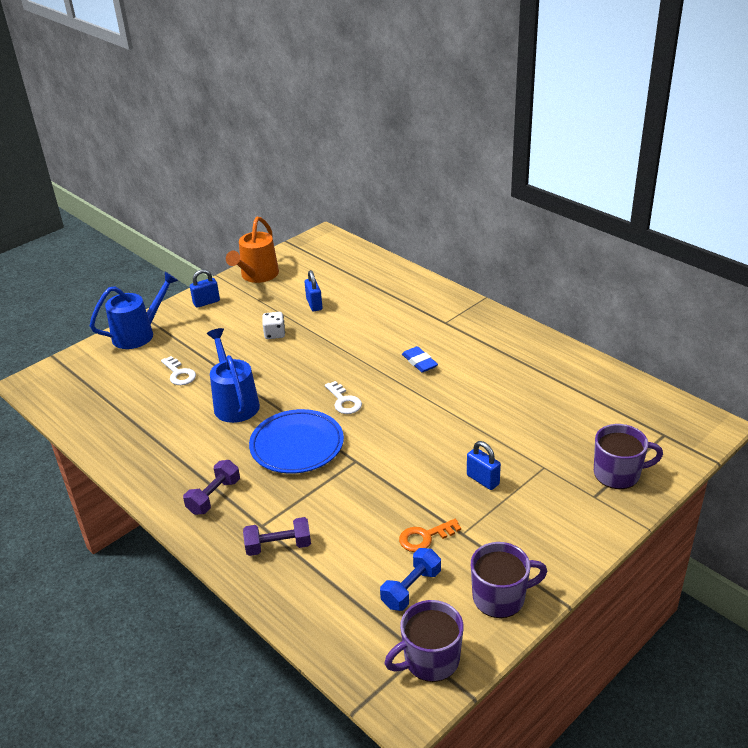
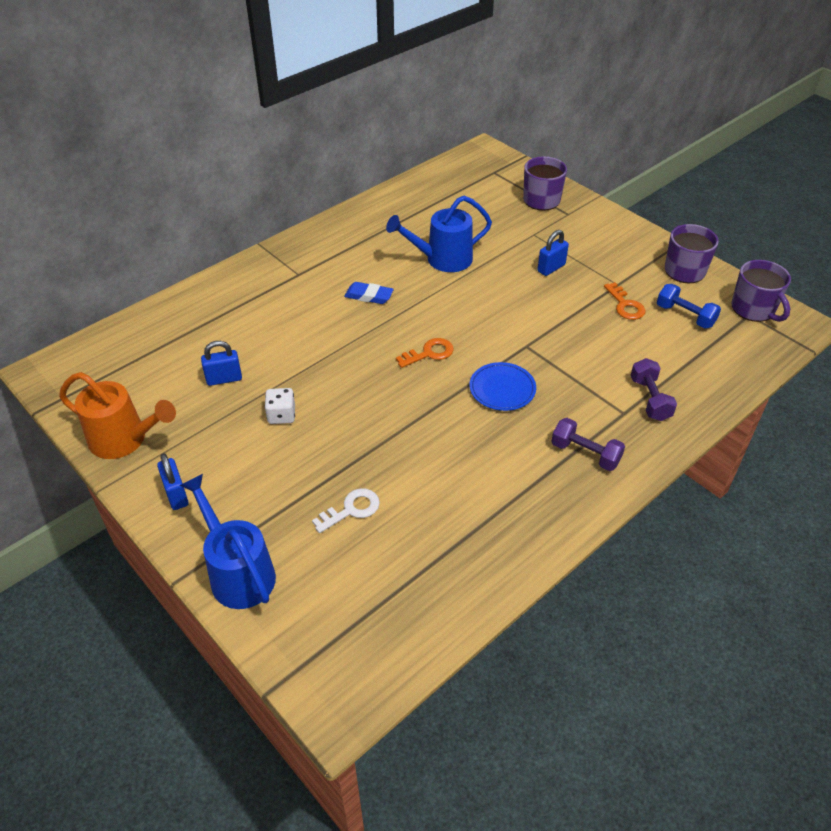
camera: 90 degrees left, 10 degrees up
(234, 402) = (421, 447): blue watering can -> blue watering can (442, 260)
(297, 445) = (502, 389): blue plate -> blue plate, size x0.64
(344, 401) = (429, 353): white key -> orange key
(419, 362) = (369, 296): blue eraser -> blue eraser turned 45 degrees clockwise

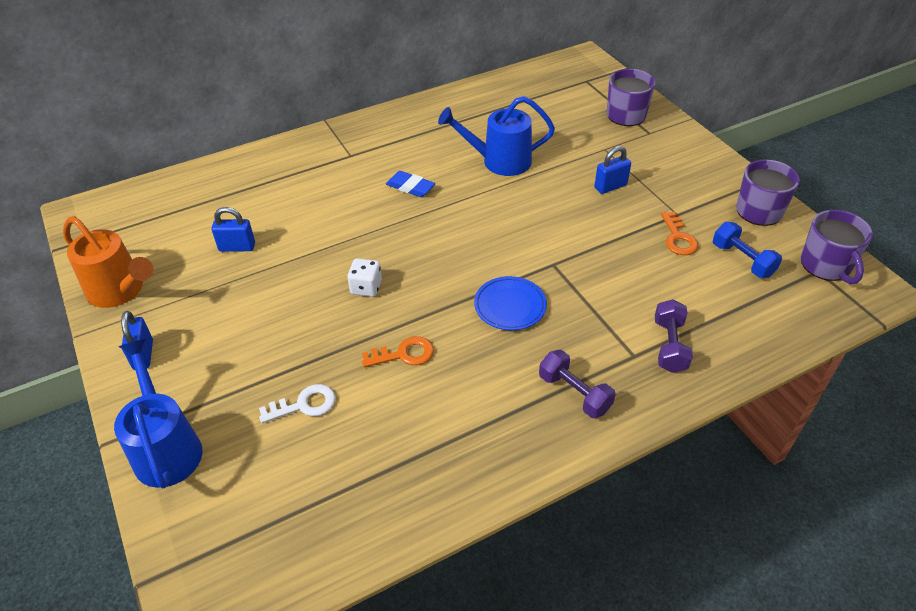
camera: 15 degrees right, 0 degrees up
(281, 415) = (276, 293): white dice -> white dice (366, 287)
(429, 353) = (448, 255): orange key -> orange key (403, 354)

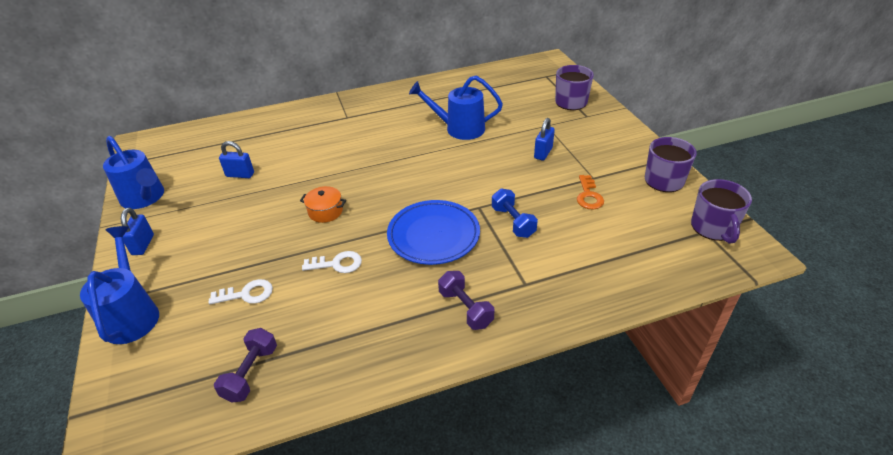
camera: 10 degrees right, 5 degrees down
(121, 291) = (145, 198): orange watering can -> blue watering can
(366, 287) = (325, 211): white dice -> orange pot
(403, 354) = (337, 264): orange key -> white key
(410, 187) = (384, 142): blue eraser -> none
(510, 306) = (433, 235): blue plate -> blue plate, size x1.55
(610, 186) = (543, 153): blue padlock -> blue padlock turned 45 degrees counterclockwise
(669, 346) = (558, 279): purple dumbbell -> purple dumbbell (251, 373)
(742, 260) = (639, 217): blue dumbbell -> blue dumbbell (513, 222)

